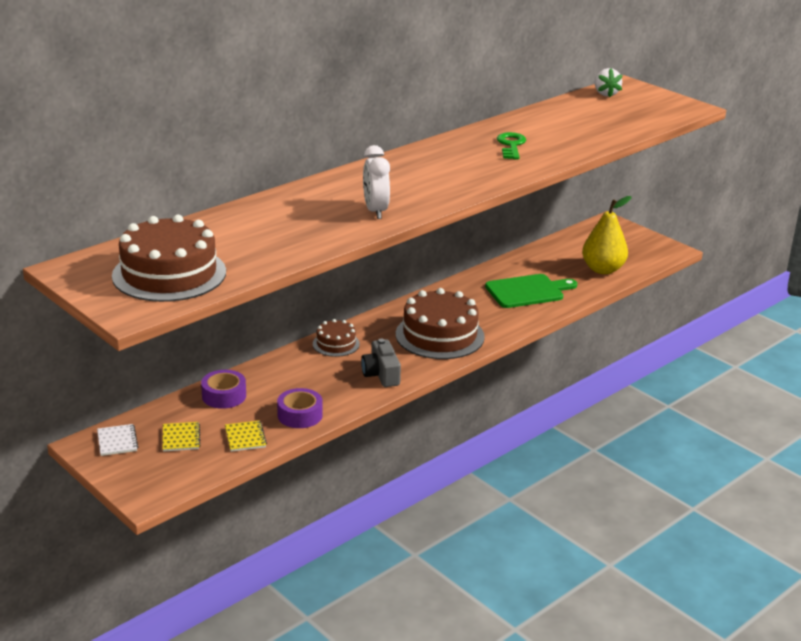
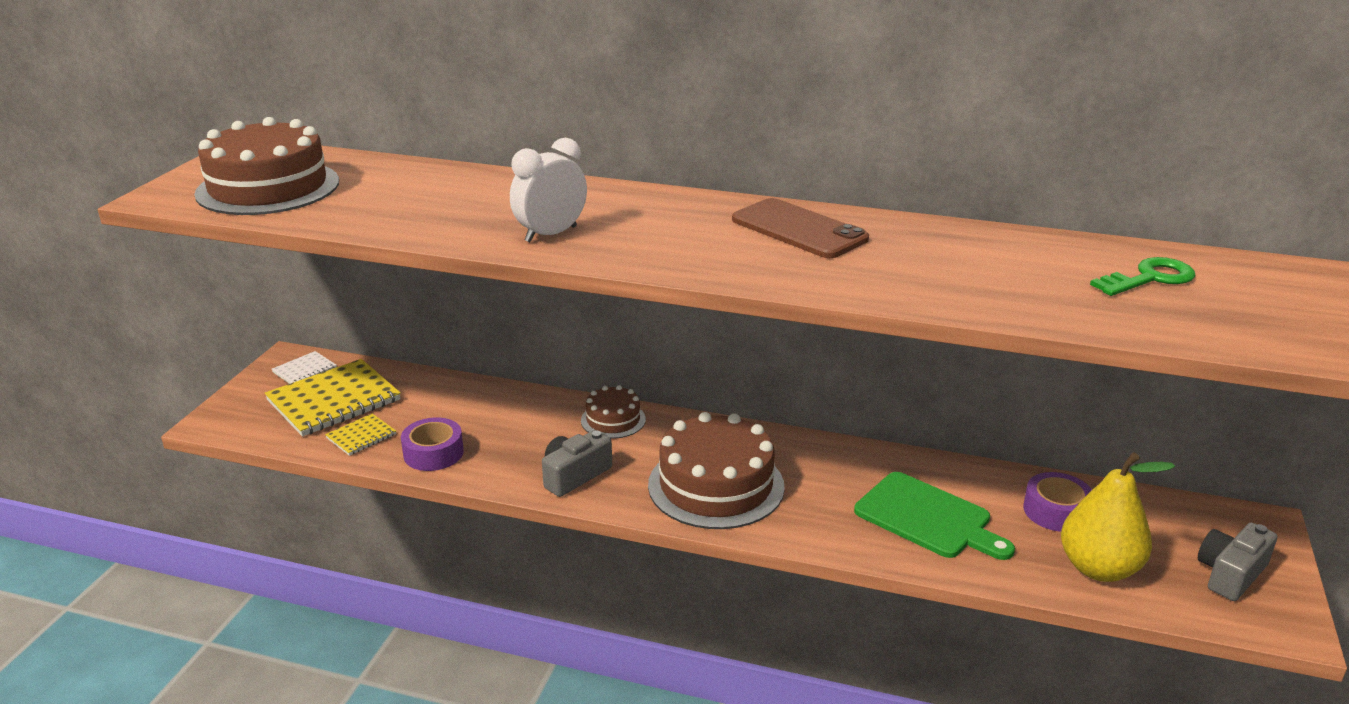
camera: 60 degrees right, 0 degrees up
(181, 438) = (334, 400): yellow notebook -> yellow notebook, size x2.04
(224, 396) = (435, 394): purple tape -> purple tape (1056, 511)
(449, 155) = (799, 229): none -> brown phone
(511, 145) = (906, 257): green key -> green key (1150, 278)
(606, 94) = (1262, 272): white strawberry -> none
(633, 245) = (1230, 574): none -> grey camera

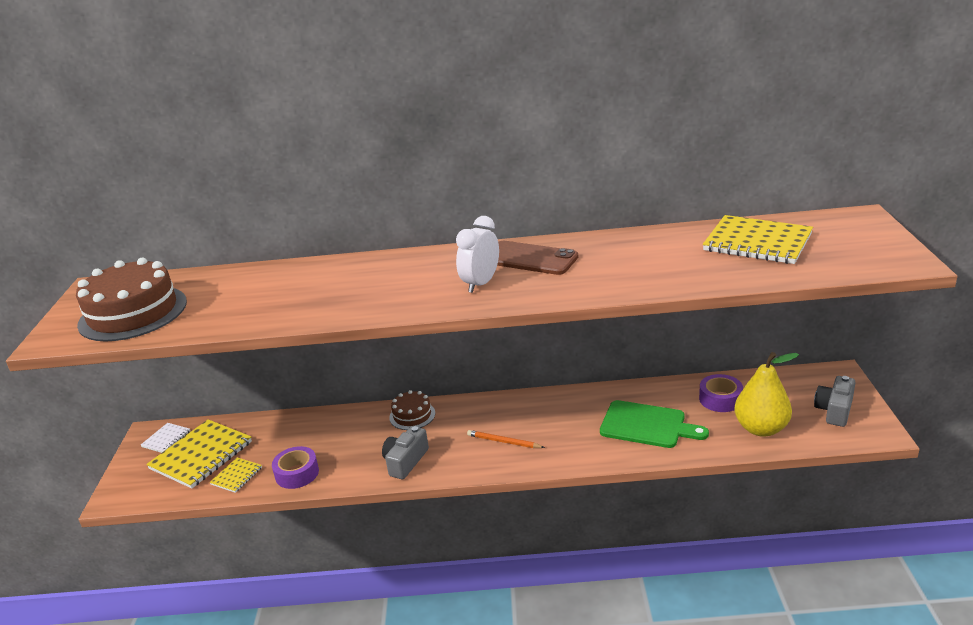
camera: 15 degrees left, 0 degrees up
(551, 234) = (367, 300): white clock -> white clock (480, 284)
(716, 485) = (504, 442): brown cake -> orange pencil
(1150, 278) = (757, 242): green key -> yellow notebook

